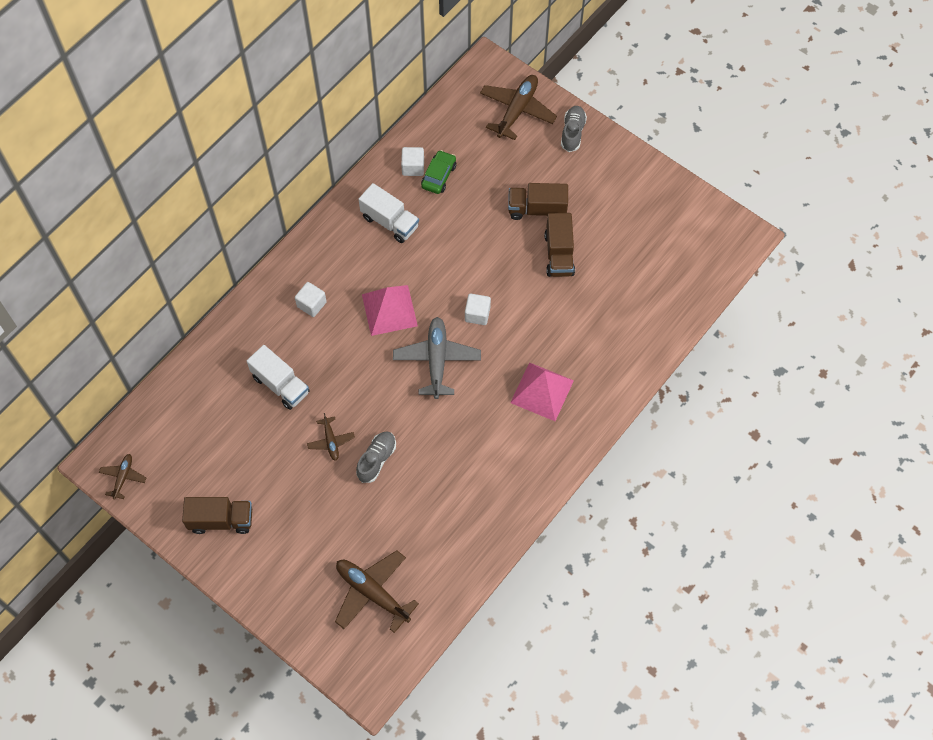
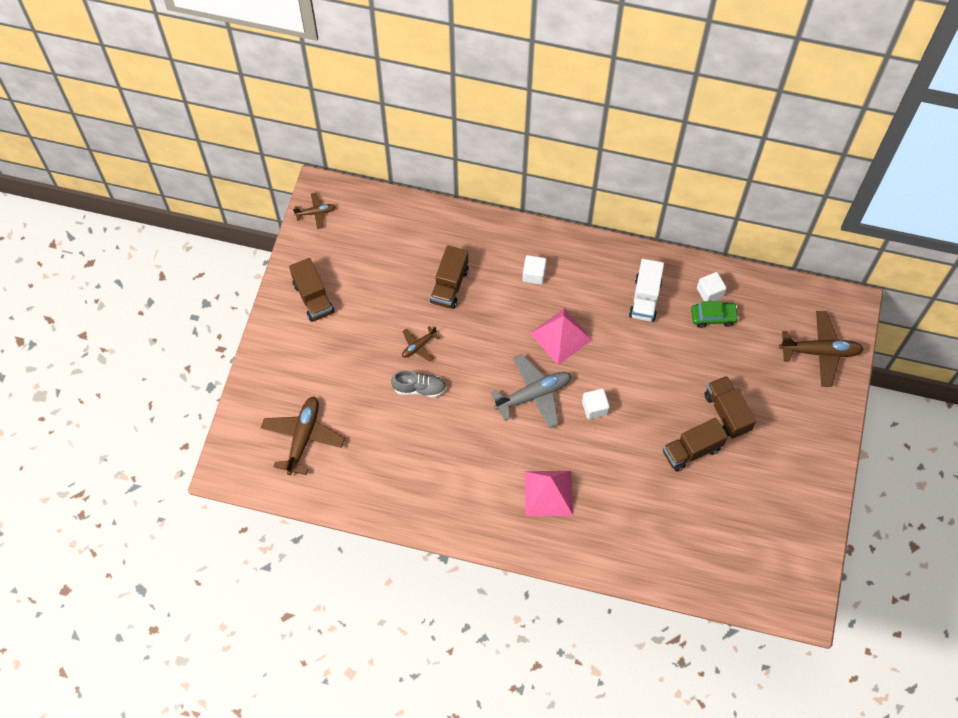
camera: 65 degrees right, 0 degrees up
(280, 385) = (449, 285): white truck -> brown truck
(572, 133) = (825, 409): grey shoe -> none

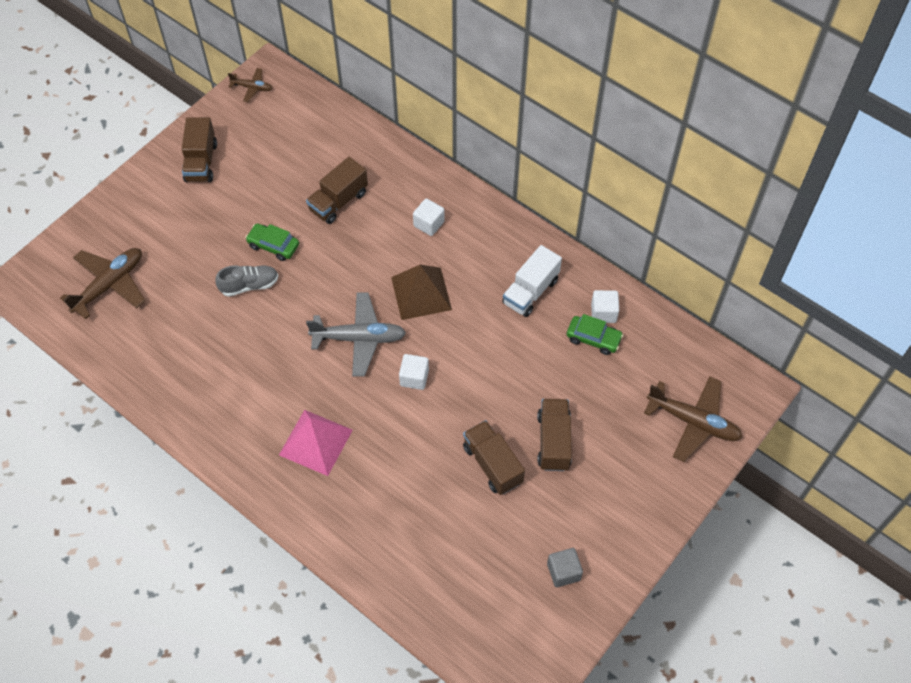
camera: 25 degrees right, 5 degrees down
(419, 346) = (273, 245): brown plane -> green car
(419, 388) = (249, 285): grey shoe -> grey shoe turned 45 degrees counterclockwise
(561, 336) = (421, 293): pink pyramid -> brown pyramid
(691, 450) = (492, 464): brown truck -> brown truck turned 60 degrees clockwise
(786, 509) = (563, 572): none -> grey cube

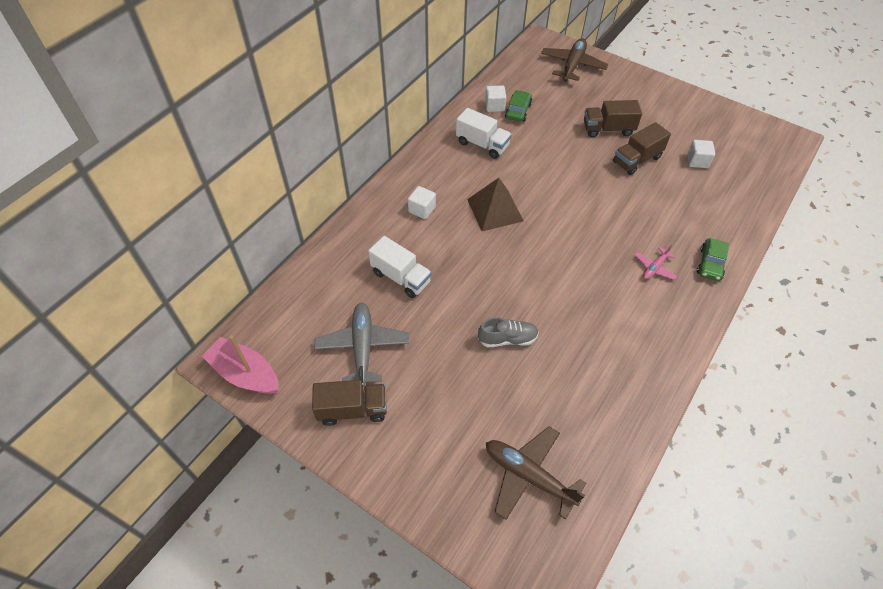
camera: 95 degrees left, 5 degrees down
(249, 285) = (507, 339): grey shoe -> grey shoe turned 105 degrees clockwise
(252, 88) = (245, 373): brown plane -> pink boat
(273, 245) = (458, 324): green car -> green car (710, 264)
(315, 442) = (654, 268): pink pyramid -> pink plane
(338, 201) = (401, 277): brown truck -> white truck
(359, 338) = (548, 248): grey plane -> grey plane (363, 347)
(414, 377) = (576, 209): white cube -> white cube (697, 161)
(563, 572) = (702, 122): grey cube -> none

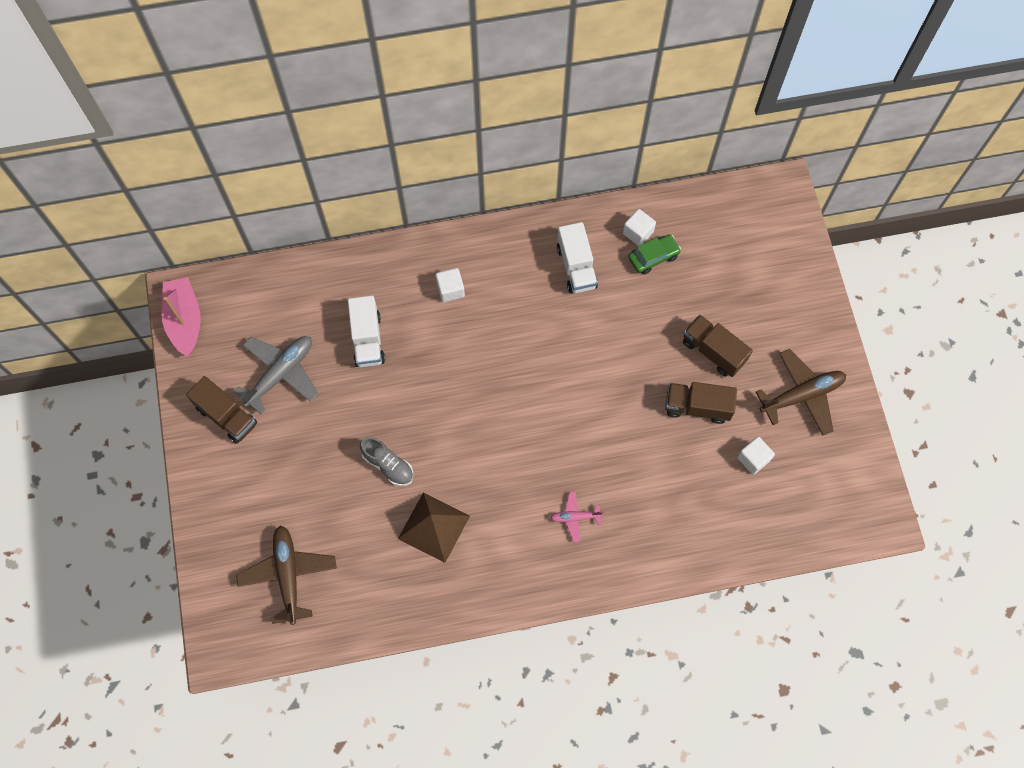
camera: 45 degrees right, 15 degrees up
(495, 210) = (509, 344): brown pyramid -> brown pyramid (434, 527)
(572, 65) = (774, 248): brown plane -> brown plane (802, 395)
(710, 264) = (626, 558): green car -> none

